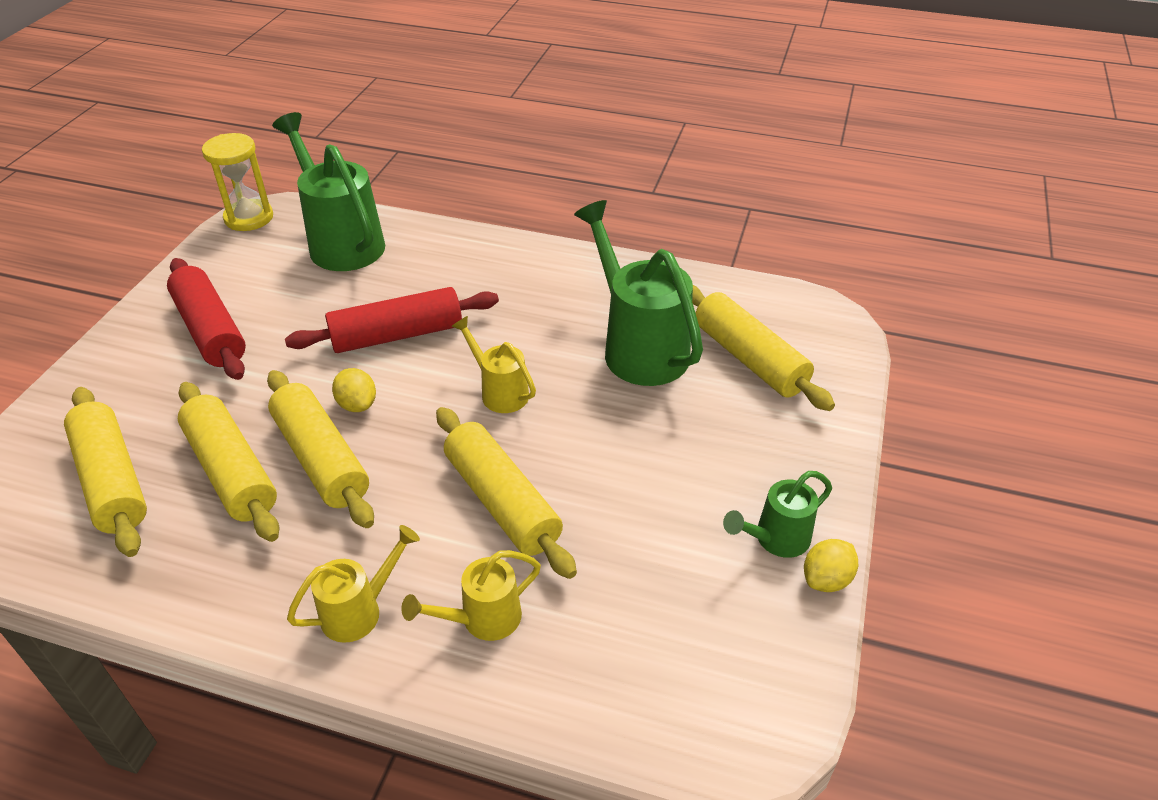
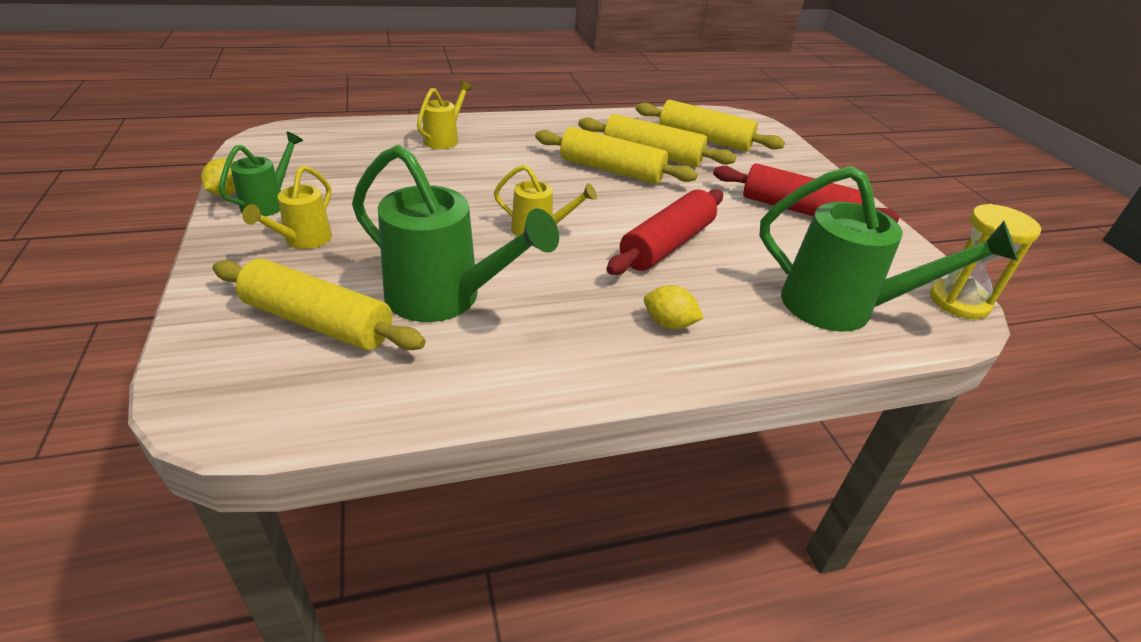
camera: 145 degrees right, 5 degrees down
(357, 404) = (630, 198): yellow lemon -> yellow lemon (669, 324)
(359, 611) = (511, 130): yellow watering can -> yellow watering can (303, 240)
(501, 502) = (476, 178): yellow rolling pin -> none

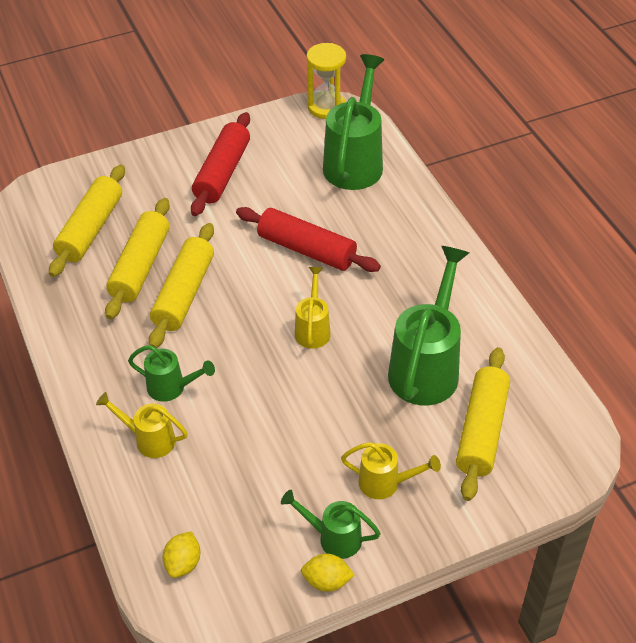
camera: 95 degrees left, 10 degrees up
(496, 153) = (171, 388): none -> green watering can
(669, 324) = (407, 245): yellow lemon -> yellow lemon (183, 563)

